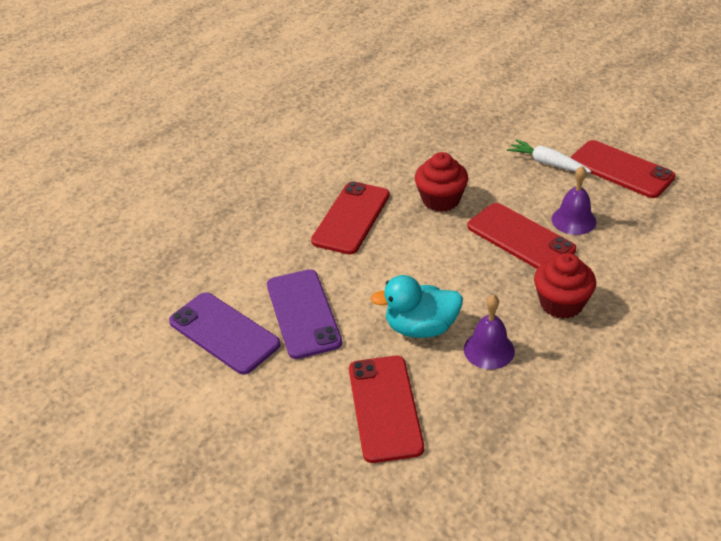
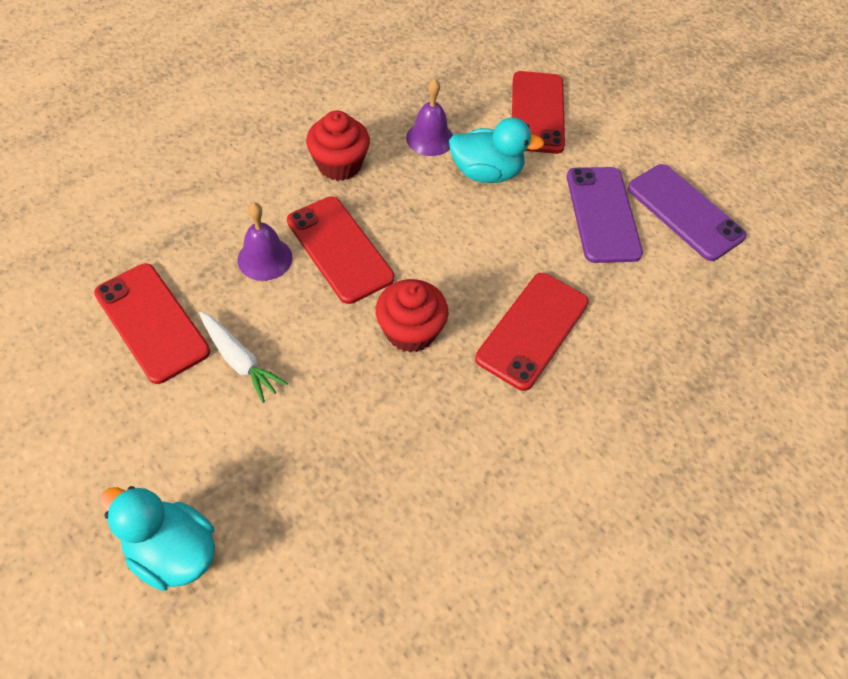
camera: 175 degrees left, 15 degrees up
(524, 90) = (172, 551): none -> turquoise duck

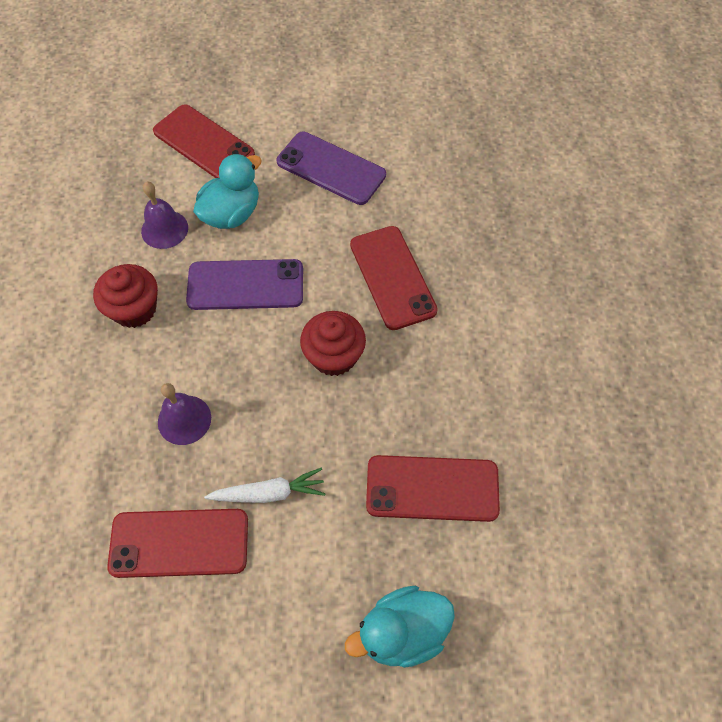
camera: 50 degrees left, 5 degrees up
(339, 249) = (220, 359): red phone -> red phone (432, 488)
(684, 212) = (369, 120): purple phone -> purple phone (245, 285)

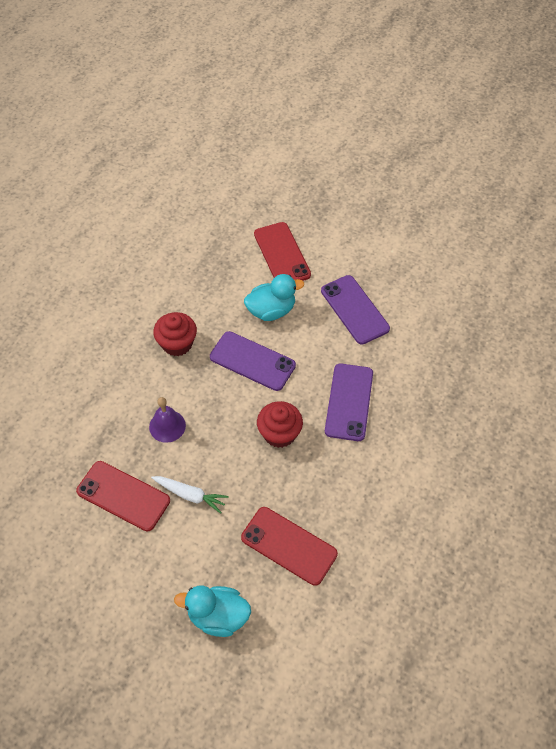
camera: 30 degrees right, 5 degrees down
(164, 229) = (224, 301): purple bell -> none
(392, 277) = (349, 402): red phone -> purple phone

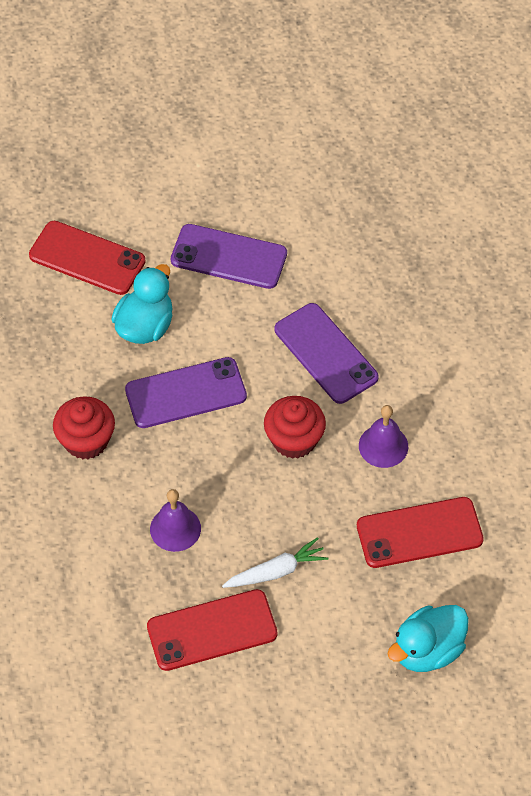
camera: 45 degrees left, 0 degrees up
(323, 479) = (383, 446): none -> purple bell

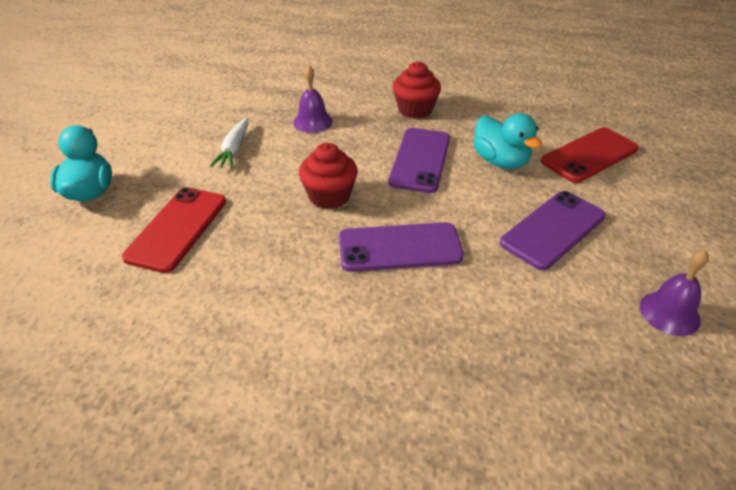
camera: 120 degrees right, 15 degrees down
(212, 630) = (227, 113): red phone -> none
(383, 446) = (274, 243): purple bell -> purple bell (669, 313)

